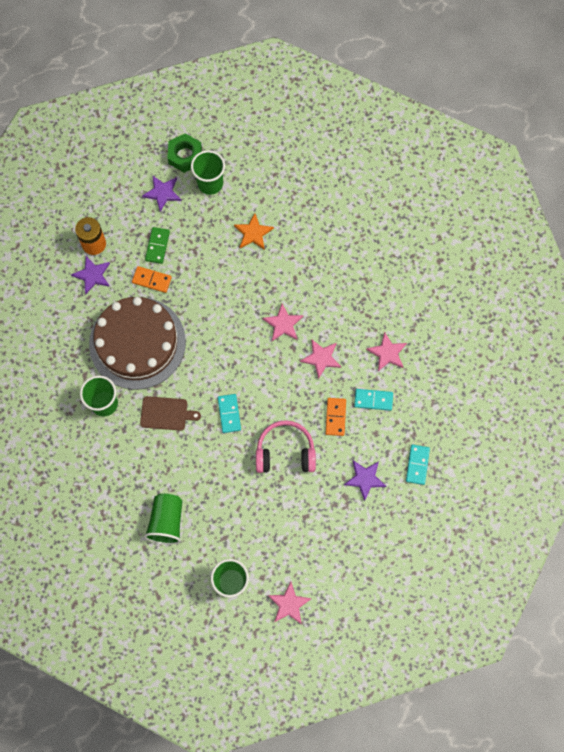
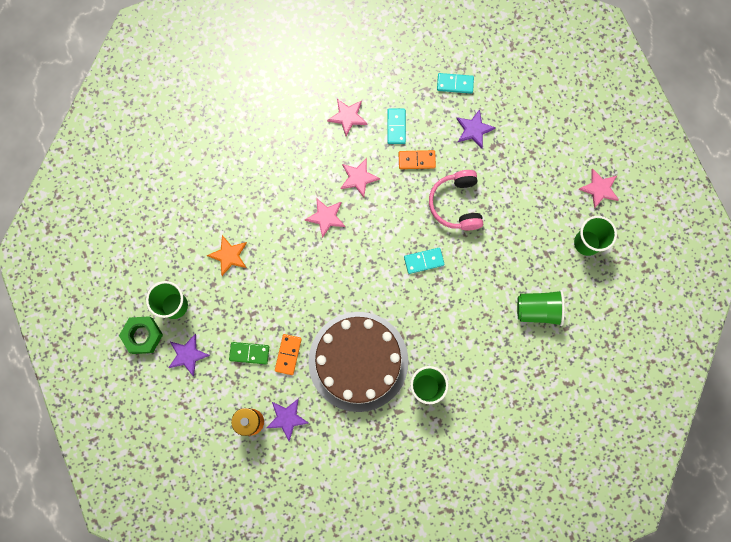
camera: 95 degrees left, 5 degrees up
(166, 413) = (430, 323): brown cutting board -> none

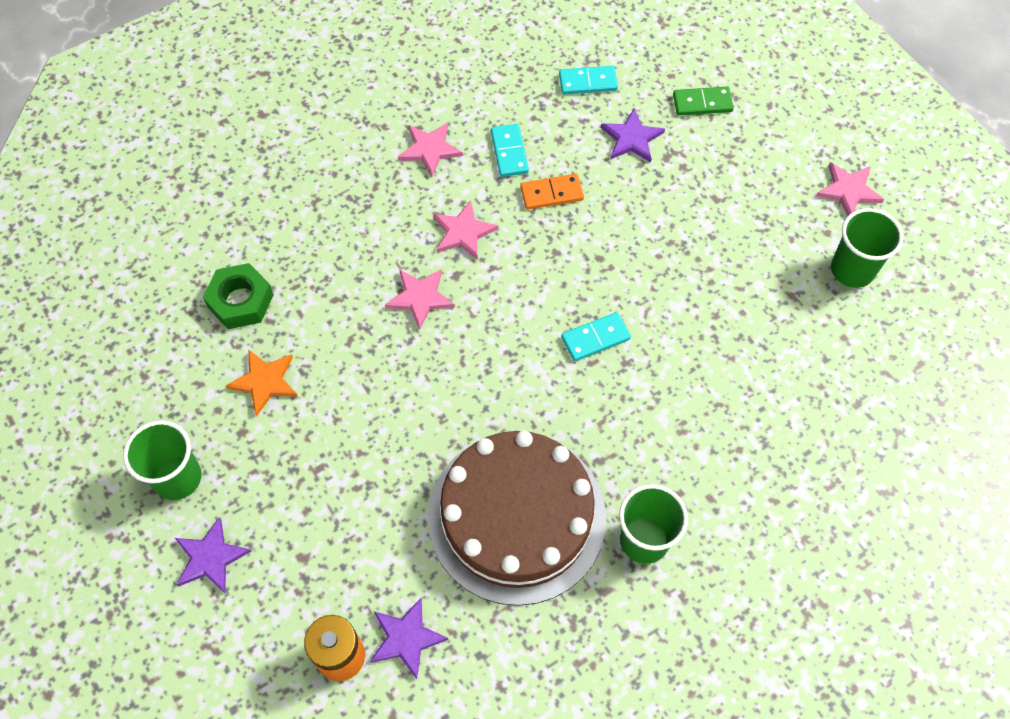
camera: 10 degrees left, 15 degrees down
(142, 336) = (125, 538): green nut -> green nut (240, 301)
(249, 353) = (321, 535): green domino -> green domino (702, 103)
(288, 354) = (391, 526): orange domino -> none
(456, 204) = (629, 246): pink headphones -> none
(538, 310) = (802, 383): green cup -> none

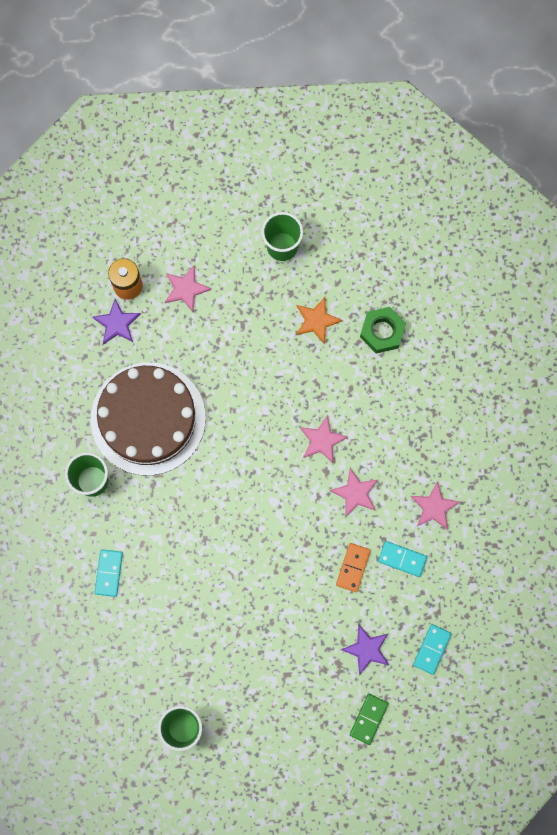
camera: 120 degrees right, 15 degrees up
(210, 557) = (223, 244): purple star -> none
(595, 338) = (231, 531): turquoise domino -> turquoise domino (108, 573)
(848, 190) = (241, 770): pink star -> pink star (186, 289)

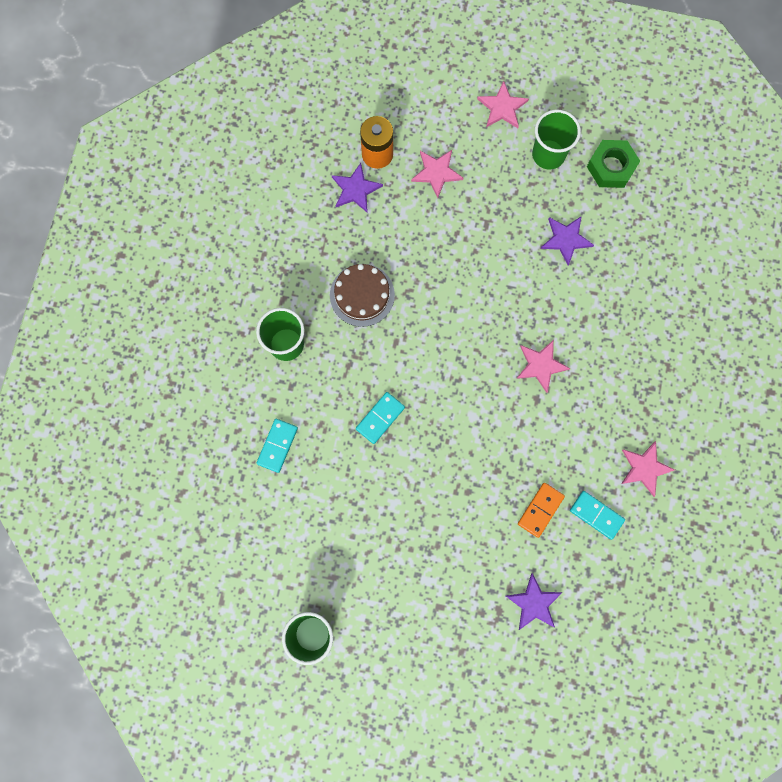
camera: 15 degrees right, 0 degrees up
(148, 418) = (362, 295): brown cake -> brown cake, size x0.52
(316, 320) = (566, 239): orange star -> purple star
(355, 493) = (562, 431): pink star -> pink star (502, 107)
(369, 719) = (517, 681): green domino -> none
(382, 332) = (633, 268): green nut -> green nut (611, 167)
(432, 649) = (605, 622): turquoise domino -> turquoise domino (380, 418)

